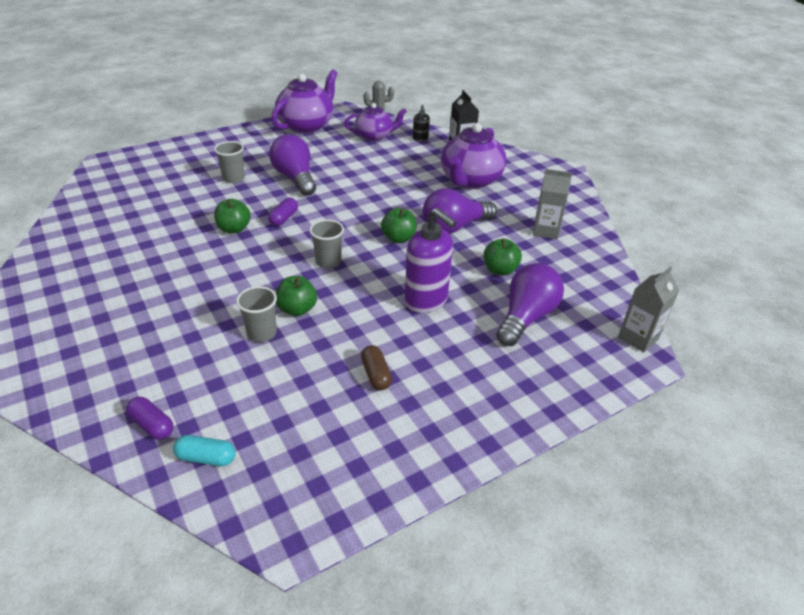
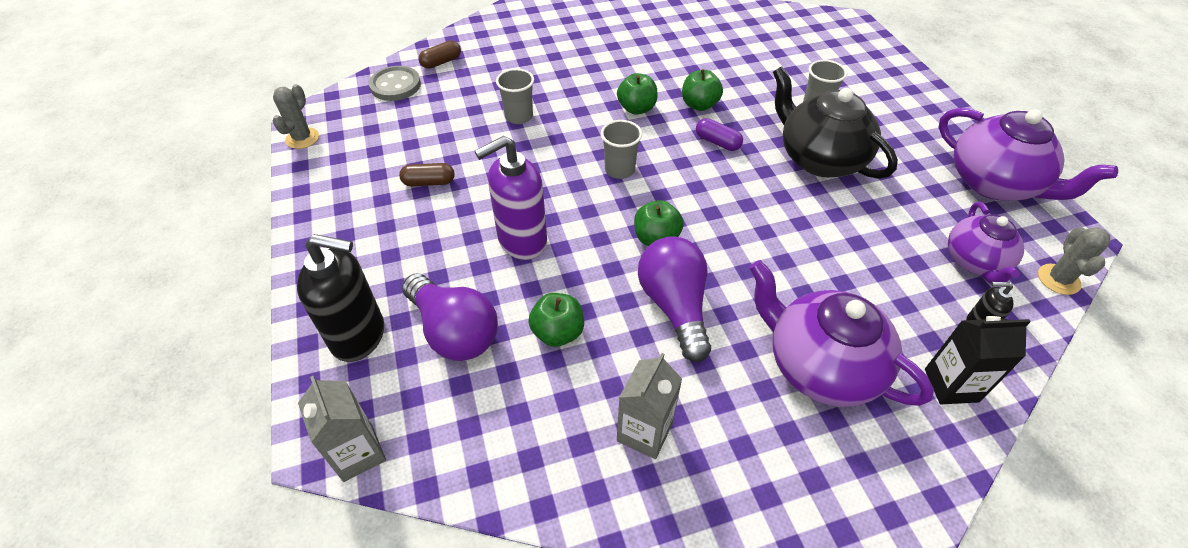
camera: 105 degrees right, 10 degrees up
(152, 425) = (441, 62): purple capsule -> brown capsule
(206, 458) = (395, 85): turquoise capsule -> grey button
(295, 178) = (819, 158): purple light bulb -> black teapot
(297, 309) = (544, 140): green apple -> green apple (636, 108)
(329, 520) = (302, 138): none -> grey cactus
(559, 367) = (359, 336): none -> black soap dispenser

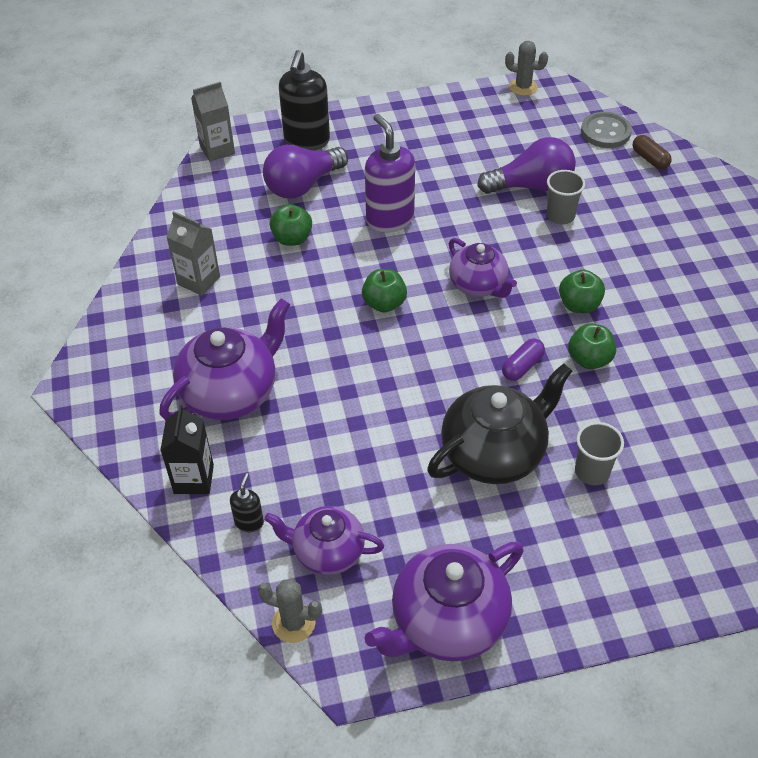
camera: 95 degrees right, 0 degrees up
(429, 182) = (464, 163): brown capsule -> none
(619, 170) = (478, 285): grey cup -> purple teapot
(674, 306) = (307, 308): purple light bulb -> purple light bulb (531, 186)

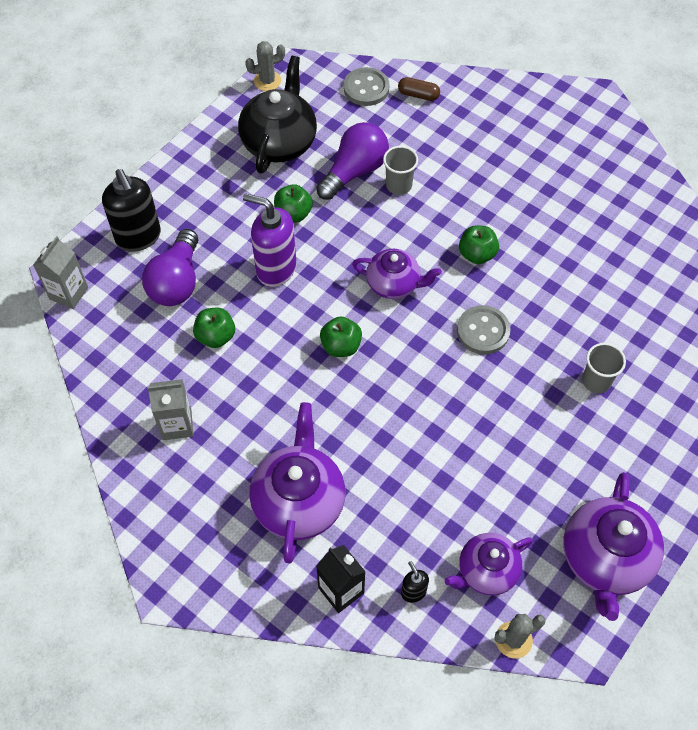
camera: 40 degrees left, 10 degrees up
(494, 453) = (525, 413): black teapot -> black teapot (279, 142)
(522, 366) = (483, 331): purple capsule -> grey button
(589, 359) = (521, 294): green apple -> green apple (293, 214)

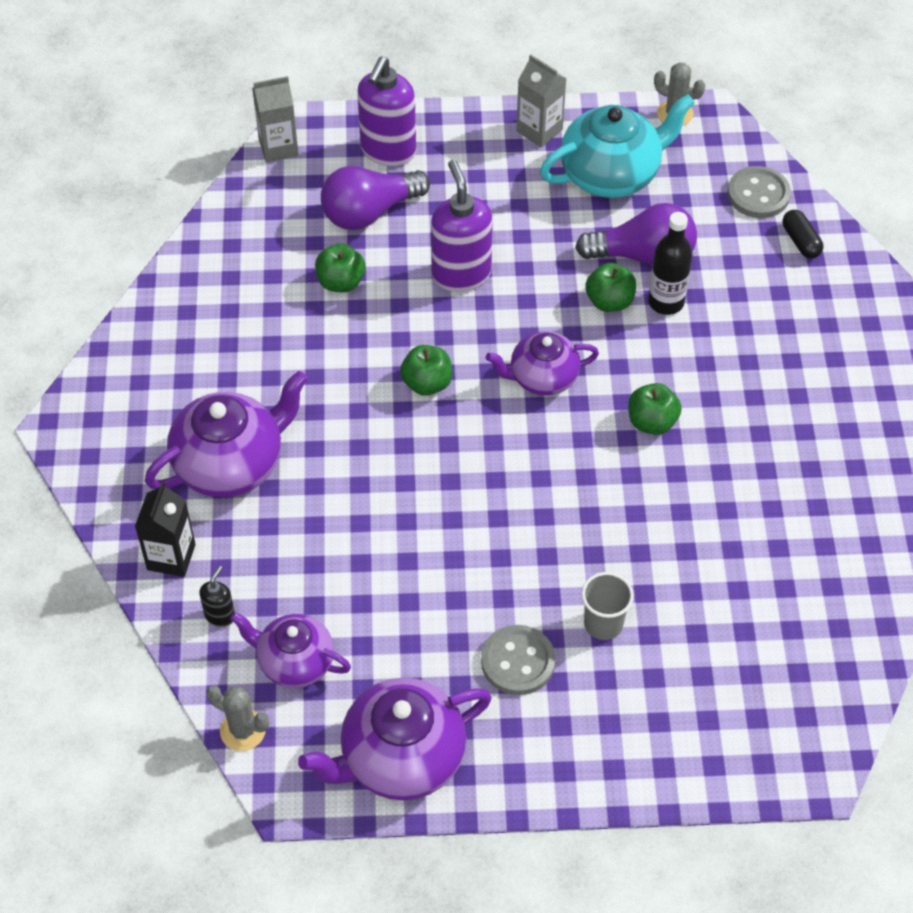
camera: 50 degrees right, 5 degrees down
(138, 237) = (388, 151): black soap dispenser -> purple soap dispenser
(177, 425) = (222, 319): grey carton -> grey carton (539, 130)
(279, 142) = (611, 174): black teapot -> turquoise teapot
(293, 214) = (538, 244): green apple -> green apple (609, 301)
(394, 284) = (542, 377): purple teapot -> purple teapot turned 105 degrees clockwise
(399, 185) = (666, 302): grey cup -> black bottle
(418, 95) = (800, 241): brown capsule -> black capsule
(483, 331) = (563, 487): grey button -> grey button (518, 661)

